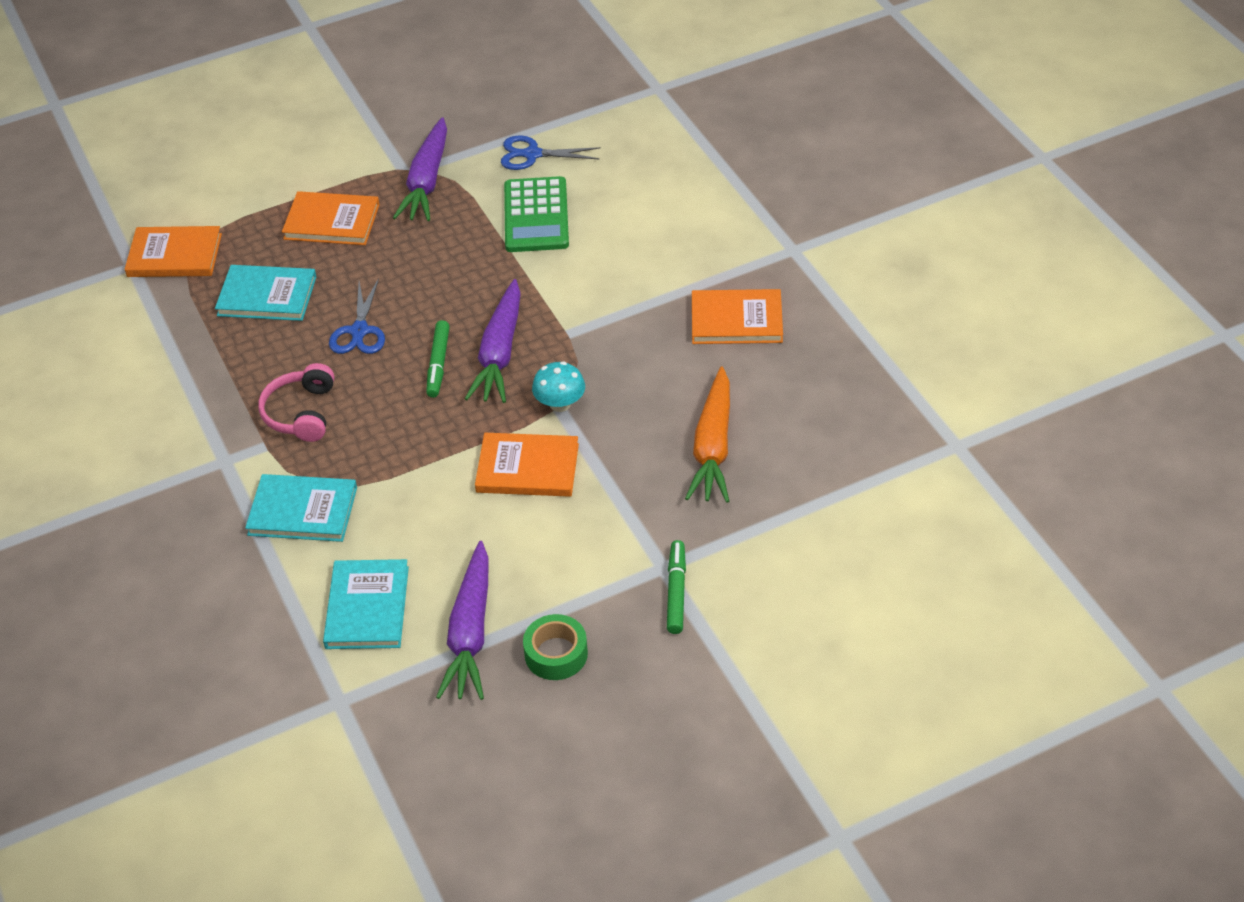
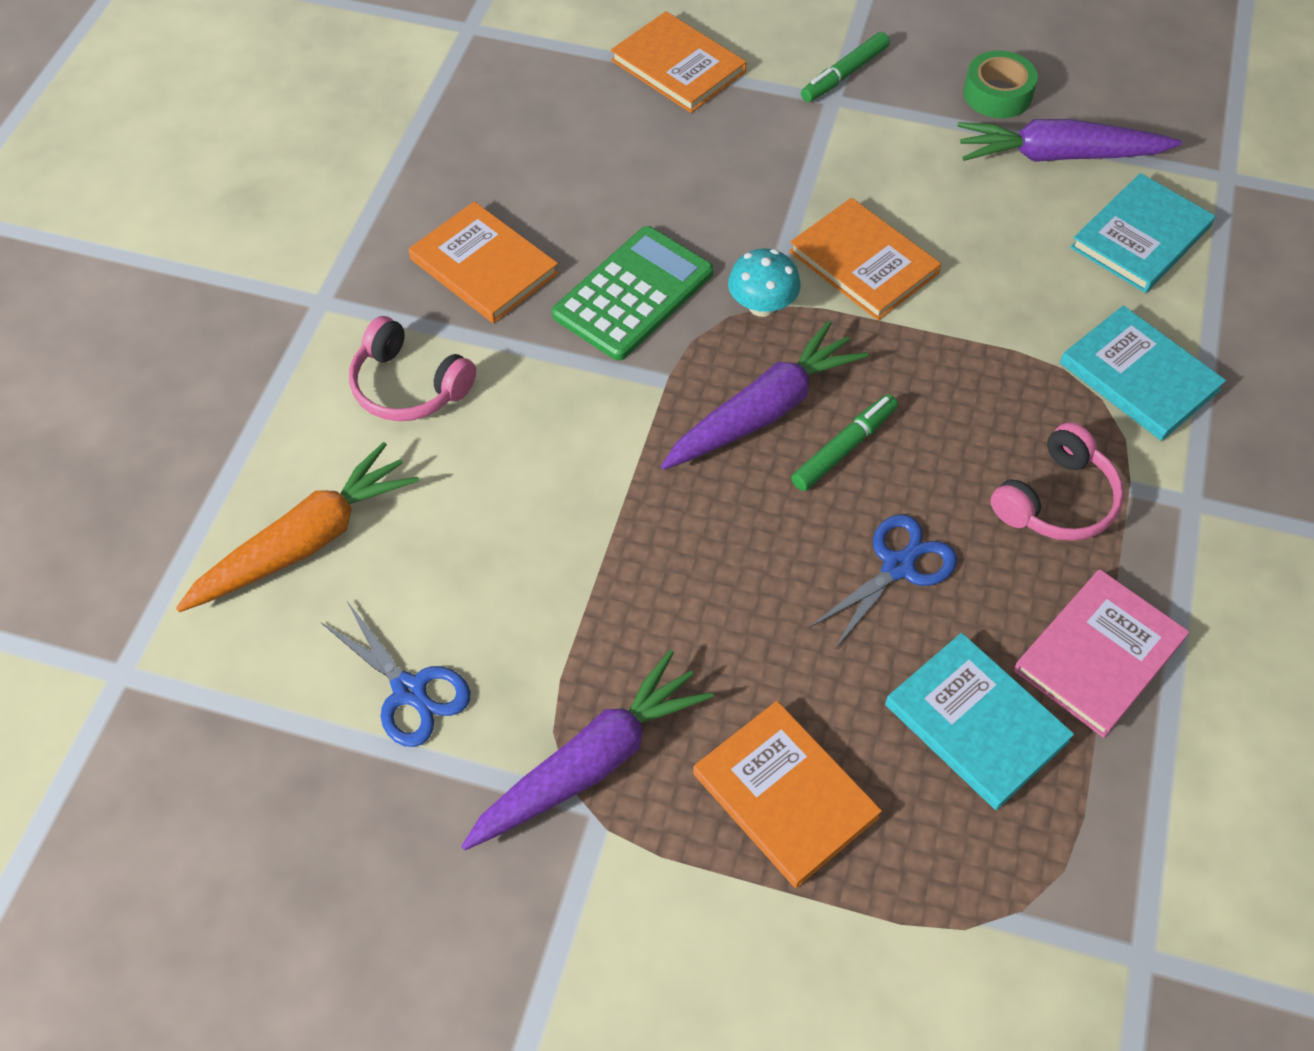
camera: 140 degrees left, 10 degrees up
(174, 255) = (1062, 923): orange book -> orange book (678, 66)
(227, 358) = (1098, 655): none -> pink book
(470, 632) = (1058, 156): purple carrot -> purple carrot turned 135 degrees counterclockwise
(536, 216) = (520, 576): green calculator -> green calculator (633, 294)
(693, 246) = (408, 386): none -> pink headphones
(713, 447) = (668, 163): orange carrot -> orange carrot (306, 542)

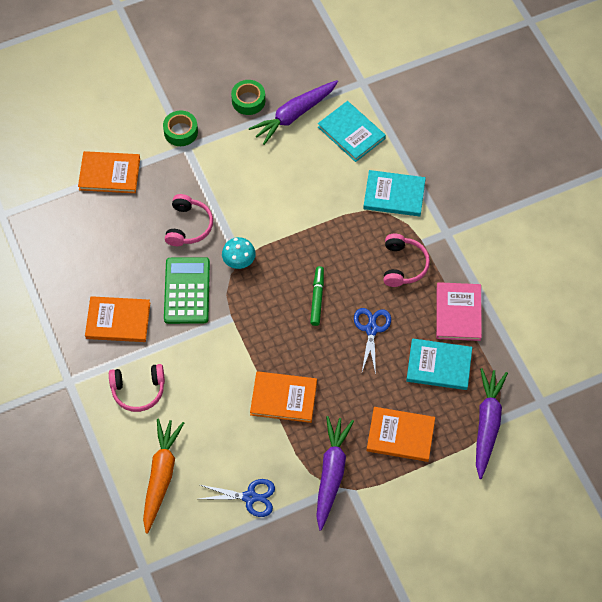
camera: 40 degrees left, 5 degrees up
(729, 206) = (188, 226): none -> pink headphones
(763, 411) = (277, 304): purple carrot -> purple carrot (487, 424)
(844, 74) = (181, 132): green marker -> green tape
(863, 262) = (260, 215): orange book -> orange book (283, 398)
(1141, 237) = (351, 133): turquoise book -> turquoise book turned 45 degrees counterclockwise

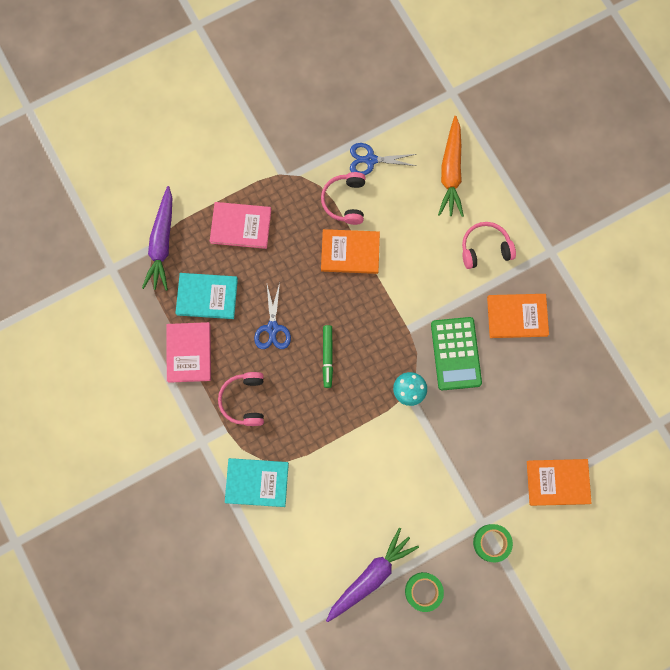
camera: 175 degrees right, 15 degrees up
(188, 226) = (465, 426): pink headphones -> pink headphones (345, 201)
(331, 473) = (301, 186): purple carrot -> none
(351, 133) = (306, 558): turquoise book -> none
(400, 435) = (241, 226): orange book -> pink book

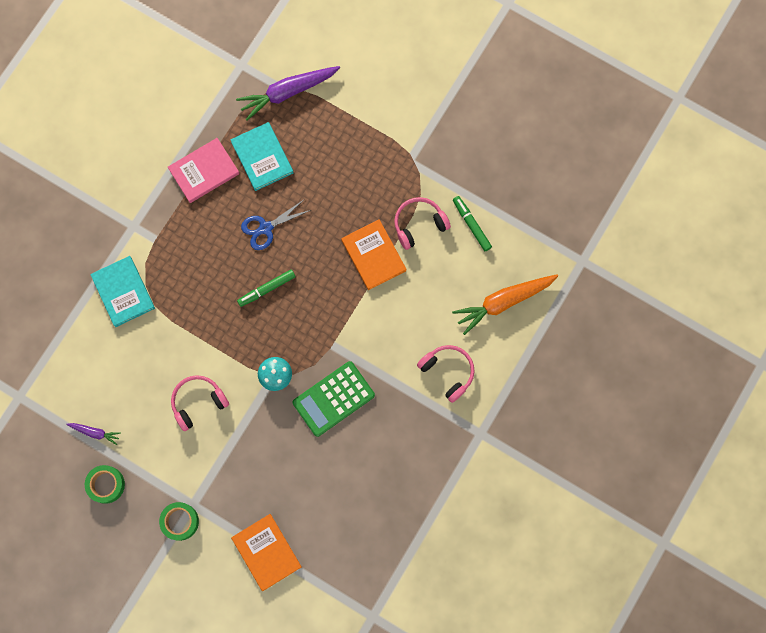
camera: 60 degrees right, 0 degrees up
(241, 226) = (342, 149): pink book -> none
(244, 400) = (188, 241): pink headphones -> pink headphones (198, 402)
(370, 160) = (471, 225): blue scissors -> green marker
(371, 576) = (95, 432): purple carrot -> purple carrot, size x0.48
(517, 316) = (400, 435): orange book -> none

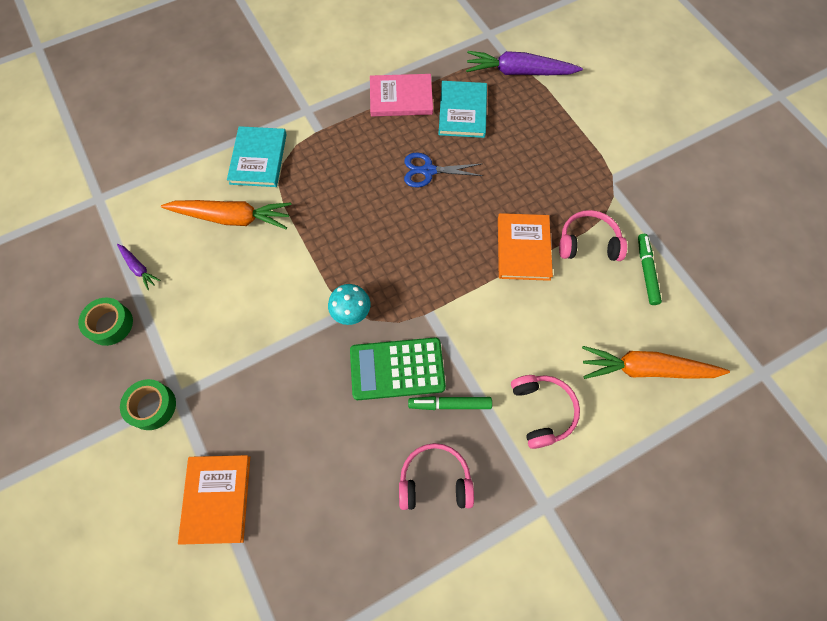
camera: 30 degrees right, 10 degrees down
(137, 353) = (232, 218): none -> orange carrot
(198, 402) = (256, 294): pink headphones -> pink headphones (435, 480)
(267, 289) = (395, 224): green marker -> green marker (450, 404)

